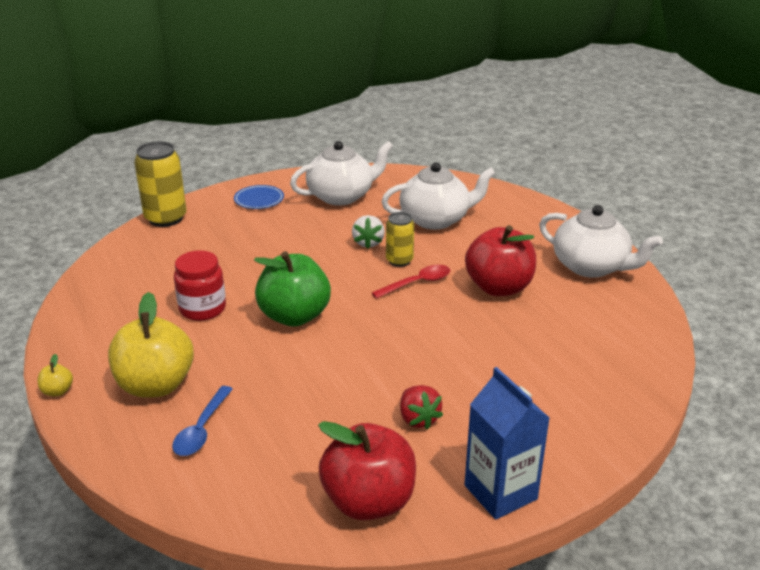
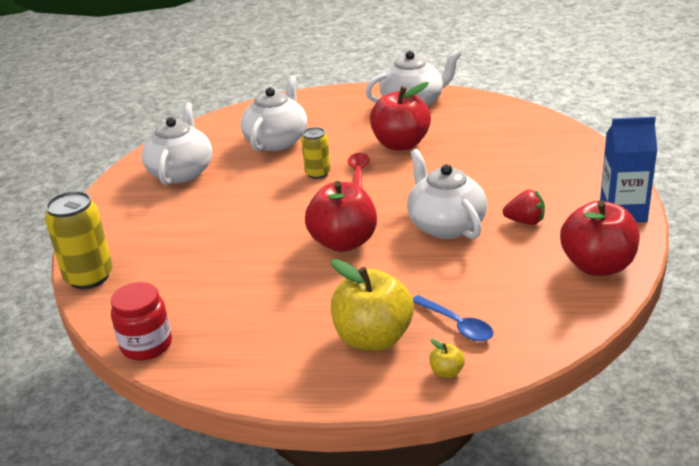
camera: 55 degrees left, 0 degrees up
(57, 391) = (328, 401): yellow apple -> yellow apple (446, 372)
(202, 309) = (281, 288): red jar -> red jar (146, 345)
(259, 200) = (128, 215): blue plate -> none
(294, 316) = (343, 242): green apple -> red apple
(368, 243) = (274, 180): white strawberry -> none
(369, 366) = (445, 225): none -> white teapot

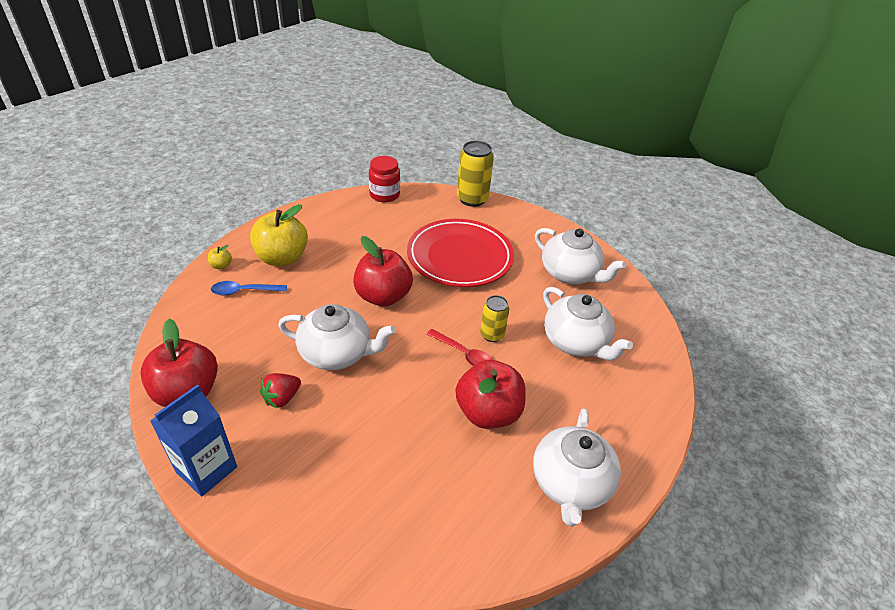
camera: 120 degrees right, 10 degrees up
(224, 233) = (460, 257): none -> red plate

